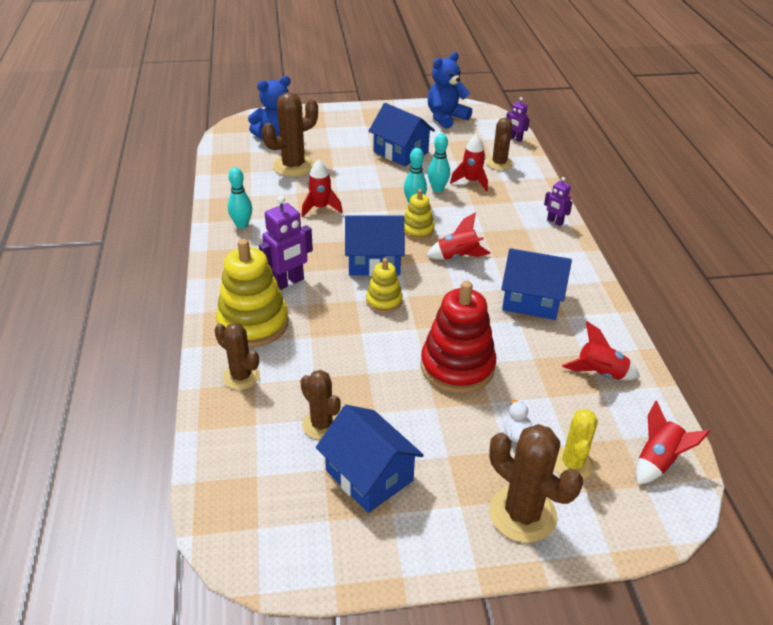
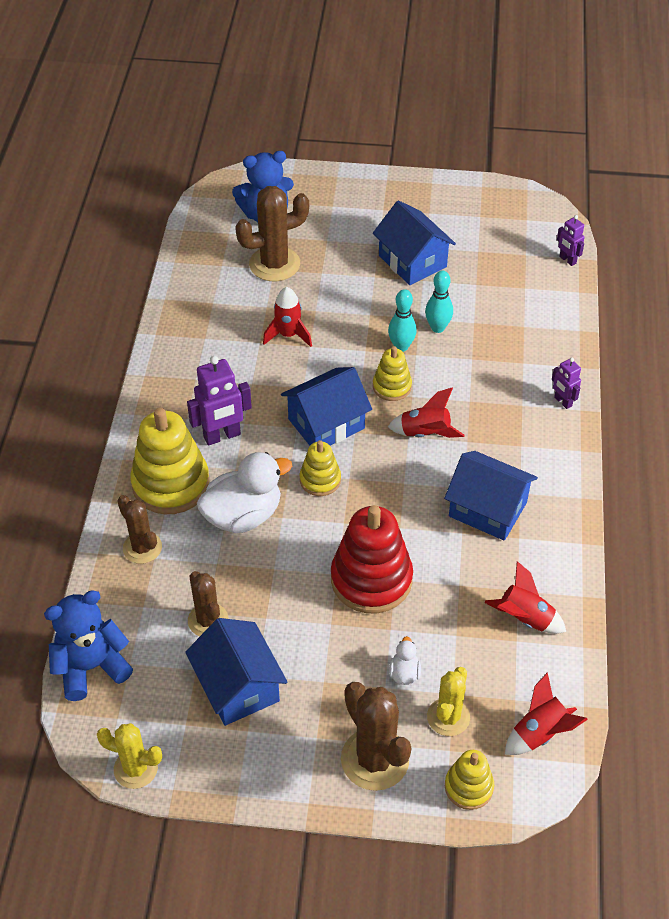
camera: 15 degrees right, 10 degrees up
(242, 225) = (192, 345): turquoise bowling pin -> none
(290, 572) = (135, 768): none -> yellow cactus
(326, 337) = (243, 515): none -> white duck
(374, 261) = (326, 424): blue house -> blue house turned 45 degrees counterclockwise
(446, 118) = (490, 211): blue teddy bear -> blue teddy bear (91, 667)
(471, 181) = (484, 322): red rocket -> none
(499, 163) = (530, 298): brown cactus -> none
(618, 520) = (468, 787): none -> yellow stacking toy

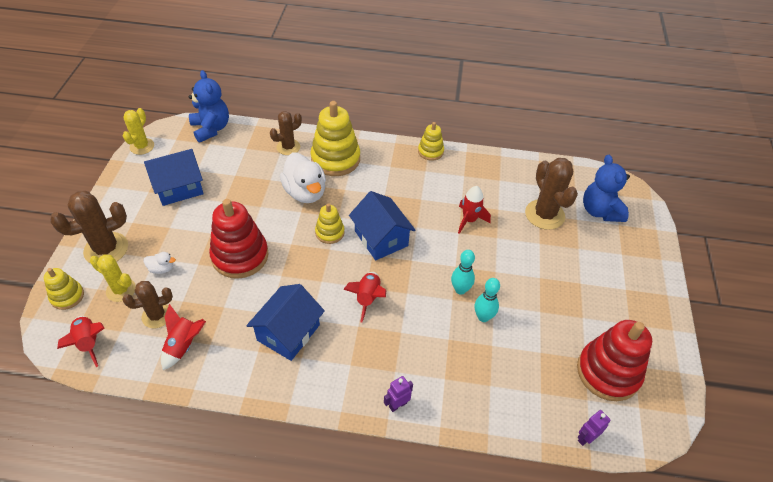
camera: 90 degrees right, 0 degrees up
(208, 620) = (229, 175): brown cactus -> brown cactus (157, 316)
(222, 436) = (373, 183): purple robot -> none
(392, 386) = (417, 280): yellow stacking toy -> yellow stacking toy (430, 151)
(412, 261) = (562, 305): blue house -> none
(491, 236) = (608, 372): none -> red stacking toy

